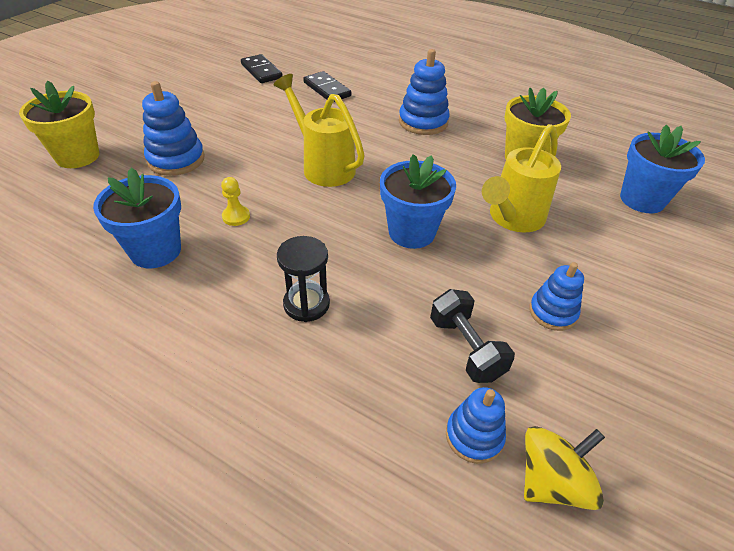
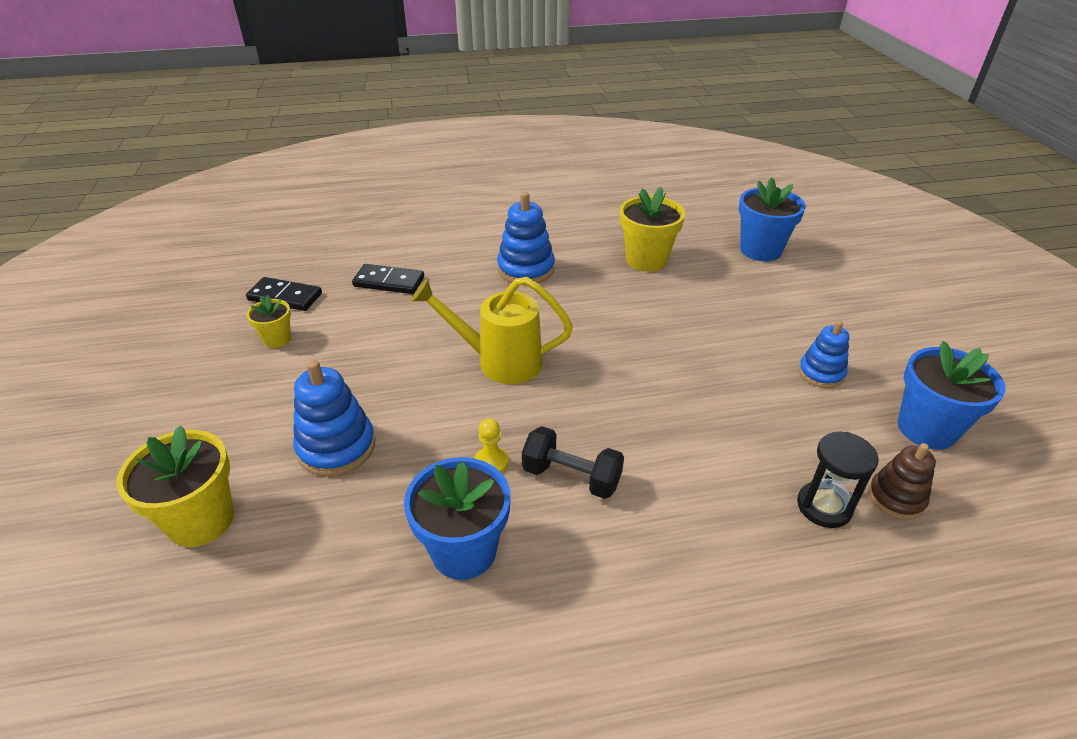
camera: 40 degrees left, 5 degrees down
(227, 91) = (277, 339): none -> yellow flower pot
(306, 304) = (665, 494): black hourglass -> black hourglass (824, 506)
(411, 232) = (654, 375): blue flower pot -> blue flower pot (926, 429)
(466, 348) = (811, 440): black dumbbell -> black dumbbell (571, 477)
(474, 436) = (896, 498): blue stacking toy -> brown stacking toy
(512, 219) = (705, 317): yellow watering can -> none
(552, 481) = (965, 489): yellow spinning top -> none

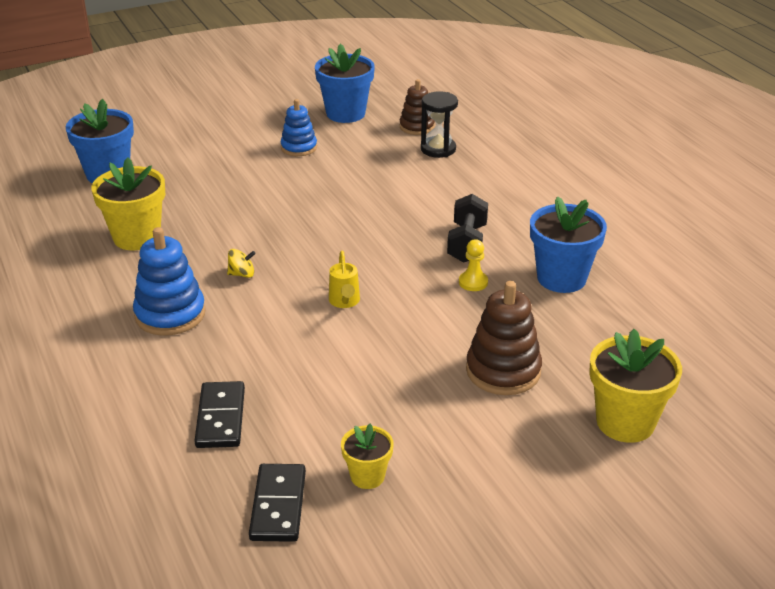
camera: 105 degrees left, 5 degrees down
(336, 447) = (503, 371): blue stacking toy -> brown stacking toy
(499, 361) = (344, 302): yellow watering can -> yellow watering can, size x0.50
(569, 308) = (242, 274): none -> yellow spinning top

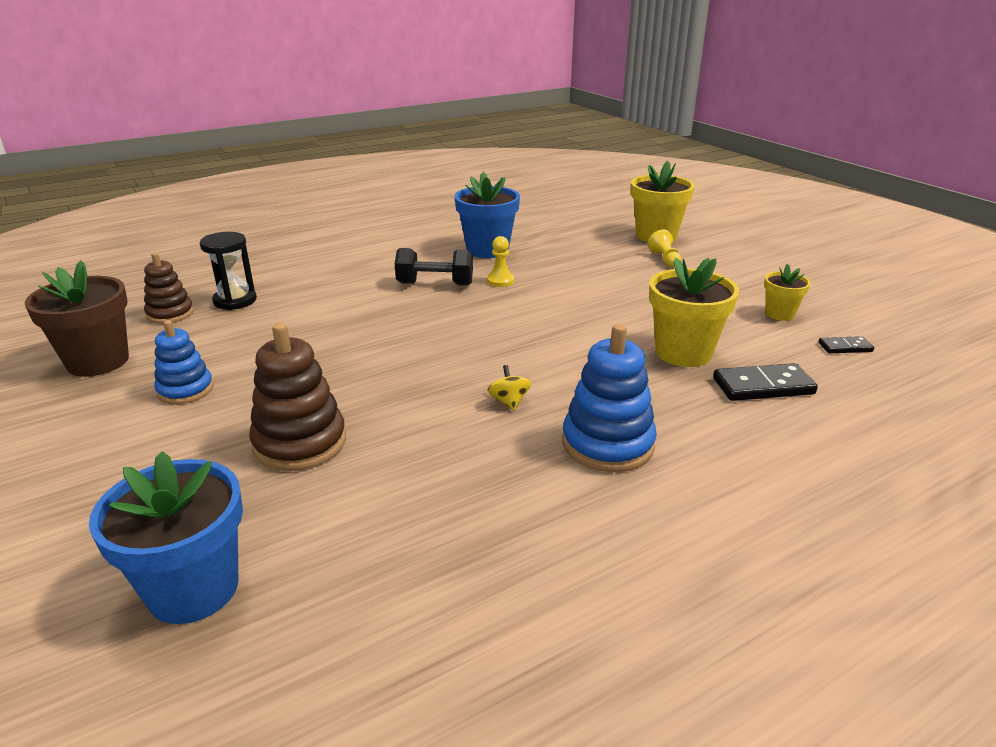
camera: 95 degrees left, 5 degrees down
(137, 237) = (424, 507): yellow flower pot -> yellow flower pot (683, 353)
(278, 505) = (845, 347): black domino -> black domino, size x0.57
(344, 302) = (547, 336): yellow watering can -> none
(345, 113) = (98, 361): blue flower pot -> brown flower pot
(503, 371) = (621, 269): brown stacking toy -> brown stacking toy (300, 443)
(537, 414) = (665, 259): none -> yellow pawn

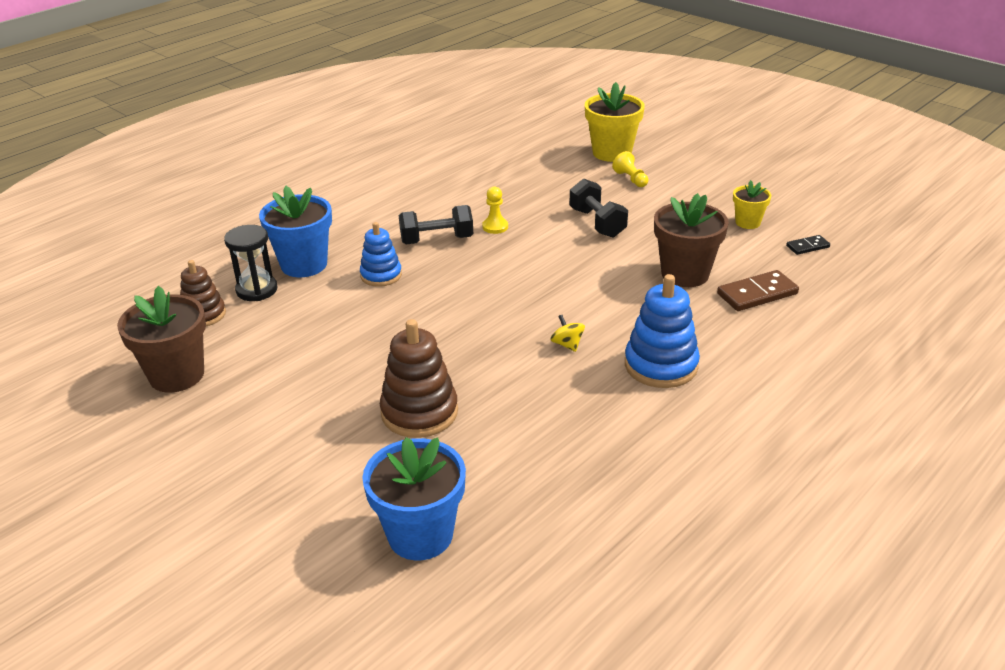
camera: 15 degrees left, 5 degrees up
(185, 390) = (283, 386): blue stacking toy -> blue stacking toy (381, 275)
(487, 250) = (463, 193): blue flower pot -> blue flower pot (304, 265)
(608, 292) = (597, 223): none -> black dumbbell
(683, 353) = (685, 274): yellow flower pot -> brown flower pot
(763, 386) = (757, 294): black domino -> brown domino

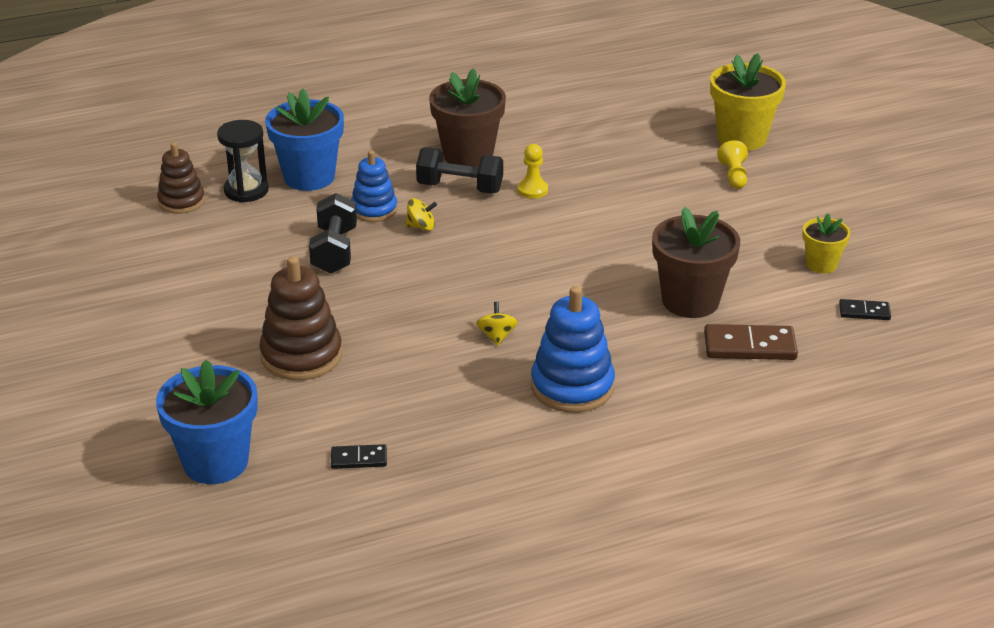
camera: 25 degrees right, 0 degrees up
(177, 375) = (118, 253): brown flower pot -> brown flower pot (468, 155)
(431, 278) = (421, 227): none -> yellow spinning top
(545, 485) = (359, 459): none -> black domino
(597, 223) = (647, 216): black dumbbell -> black dumbbell (334, 251)

